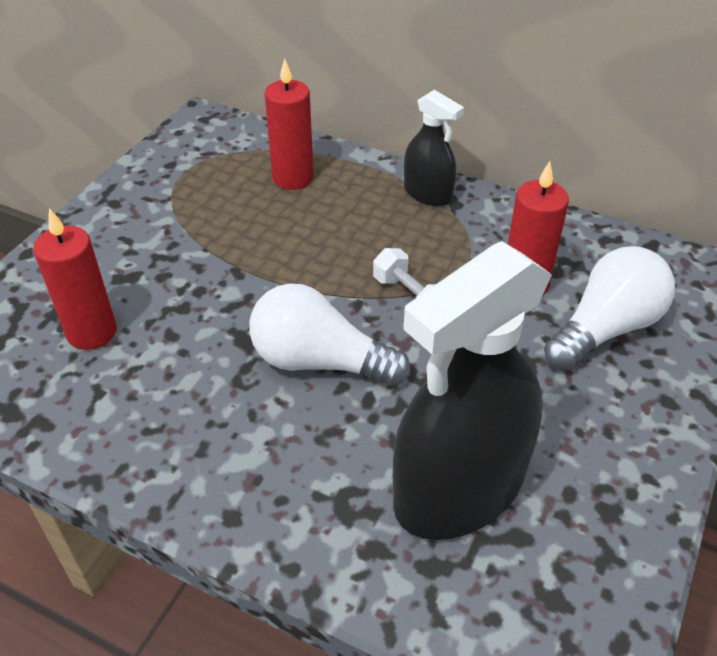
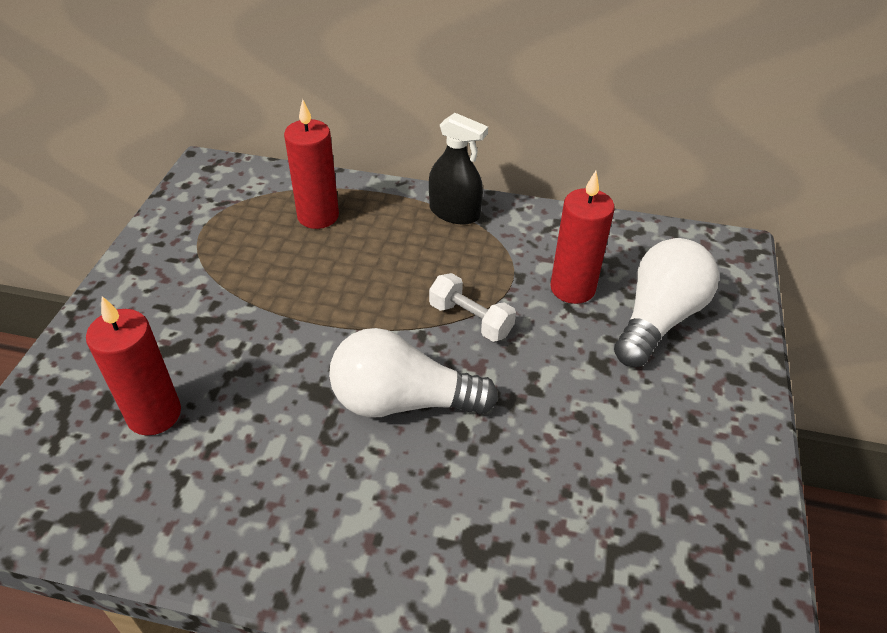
camera: 15 degrees left, 0 degrees up
(459, 489) = (577, 505): black spray bottle -> none

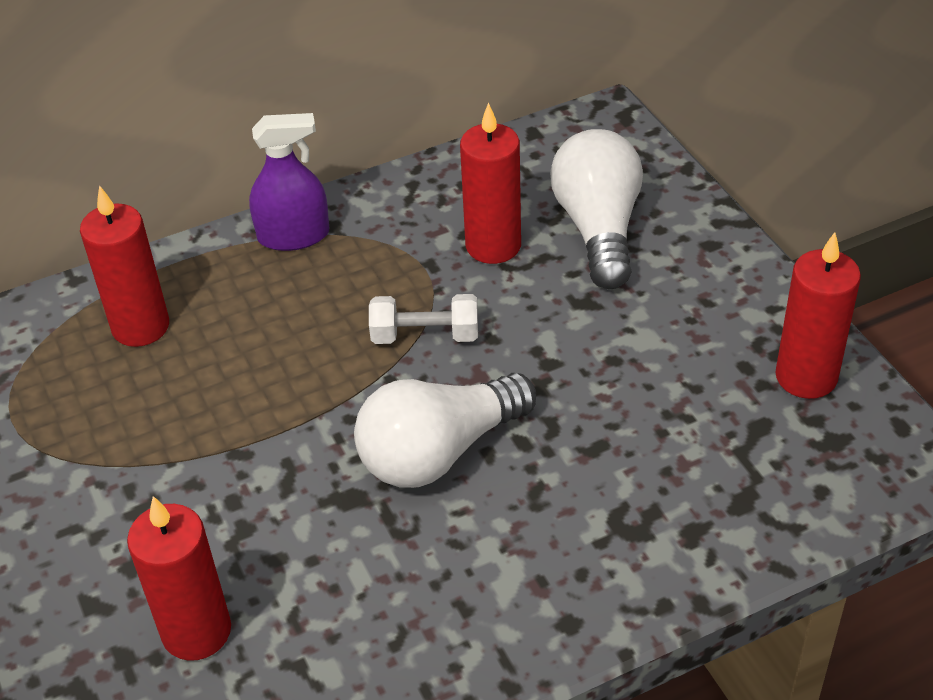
camera: 35 degrees left, 0 degrees up
(454, 212) = (293, 236): black spray bottle -> purple spray bottle
(722, 528) = (806, 377): none -> red candle

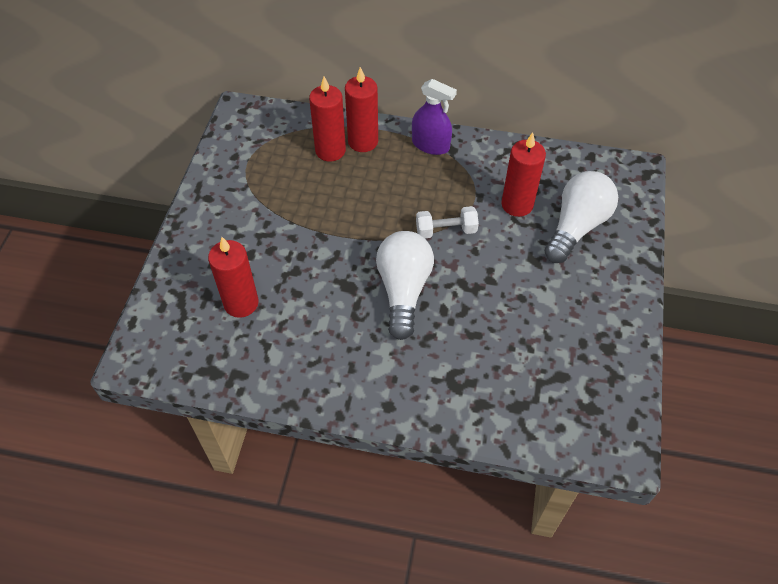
camera: 35 degrees right, 10 degrees up
(425, 335) = (446, 230): white dumbbell -> white dumbbell turned 45 degrees counterclockwise
(439, 452) = (403, 290): white light bulb -> white light bulb turned 90 degrees clockwise
(806, 377) = (608, 367): red candle -> red candle (363, 141)

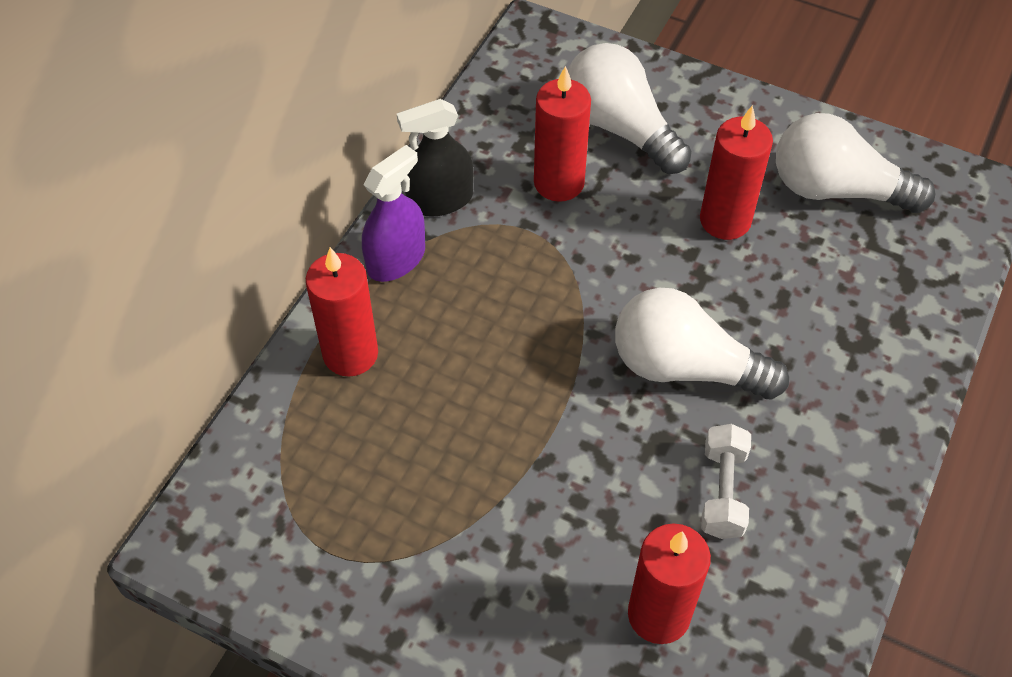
camera: 75 degrees left, 0 degrees up
(330, 150) = (352, 408): red candle -> red candle (725, 220)
(446, 230) = (583, 284): white dumbbell -> white dumbbell (722, 491)
(480, 154) = (440, 200): none -> black spray bottle
(579, 355) = (836, 190): none -> white light bulb

